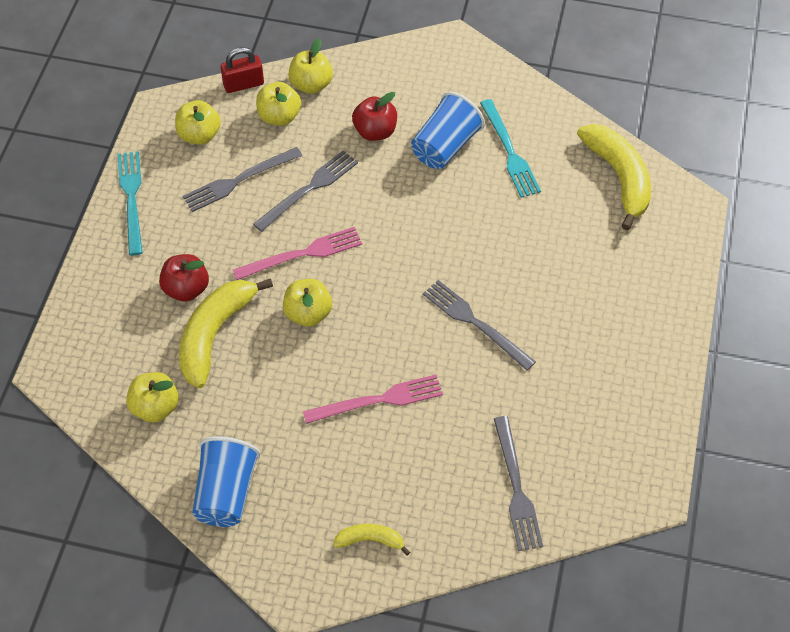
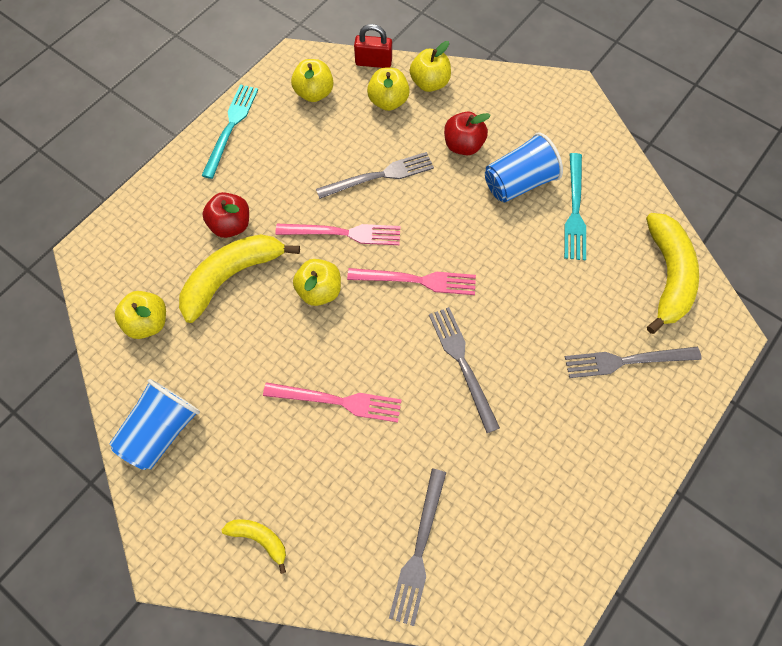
camera: 25 degrees right, 10 degrees up
(239, 180) = (325, 145): grey fork -> grey fork (626, 361)
(395, 269) = (417, 280): none -> pink fork

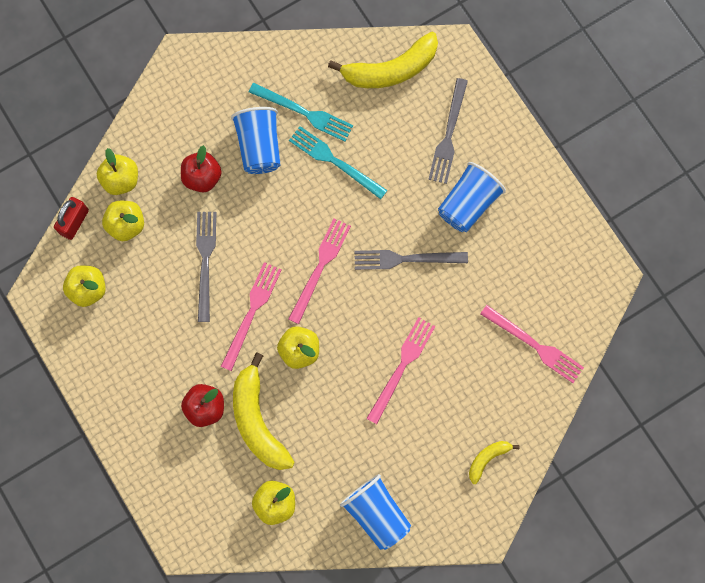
camera: 70 degrees left, 10 degrees up
(231, 127) = (97, 378): turquoise fork -> turquoise fork (335, 161)
(419, 550) = (534, 345): grey fork -> pink fork
(556, 410) = (468, 204): none -> blue cup
(667, 276) = (390, 69): yellow banana -> yellow banana turned 135 degrees clockwise

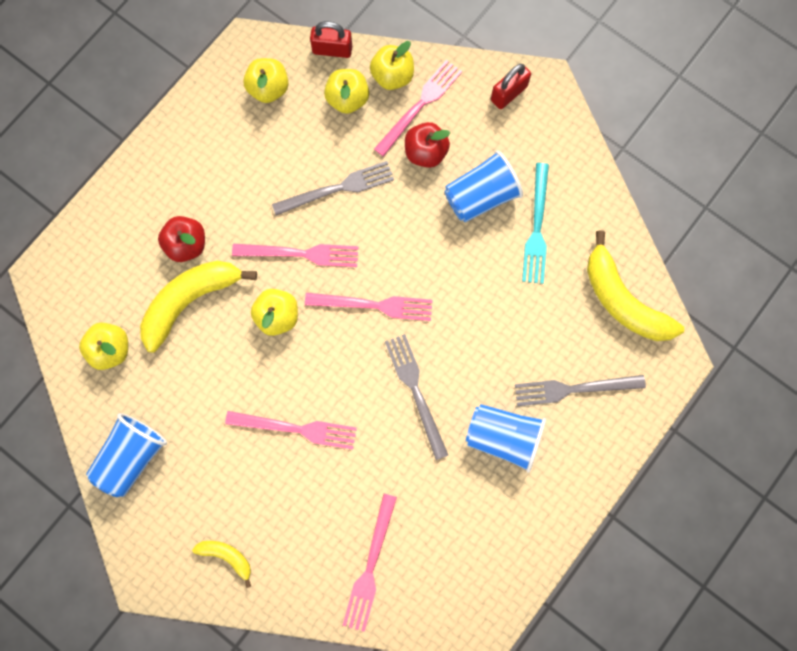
camera: 70 degrees right, 0 degrees up
(158, 166) = (420, 105): none -> pink fork
(177, 90) = (508, 93): none -> red padlock
(335, 161) = (495, 279): turquoise fork -> none

